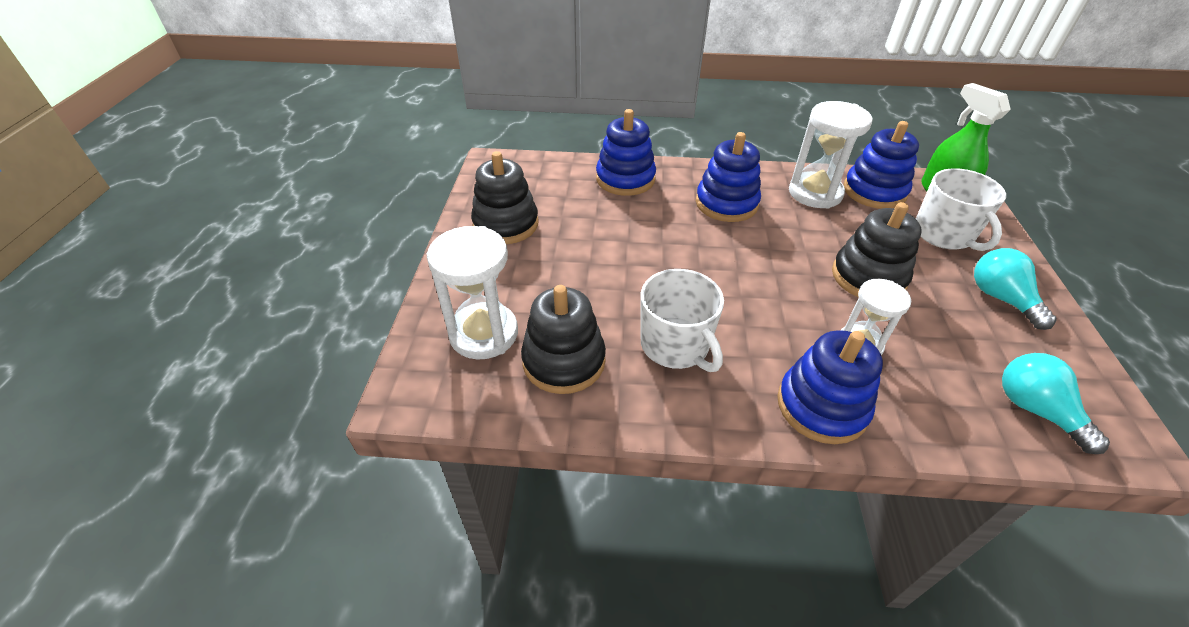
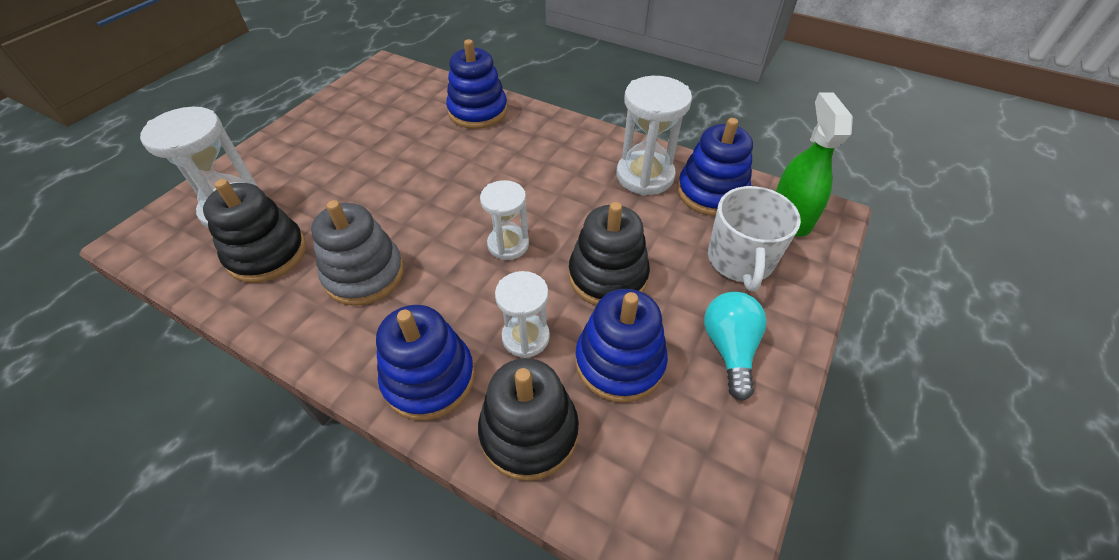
camera: 25 degrees right, 5 degrees up
(506, 224) = (340, 124): black stacking toy -> black stacking toy (529, 432)
(676, 345) = (364, 274): white mug -> grey stacking toy
(726, 203) = (545, 160): blue stacking toy -> blue stacking toy (619, 362)
(769, 279) = (508, 244): none -> white hourglass
(1035, 410) = (635, 475): turquoise light bulb -> none

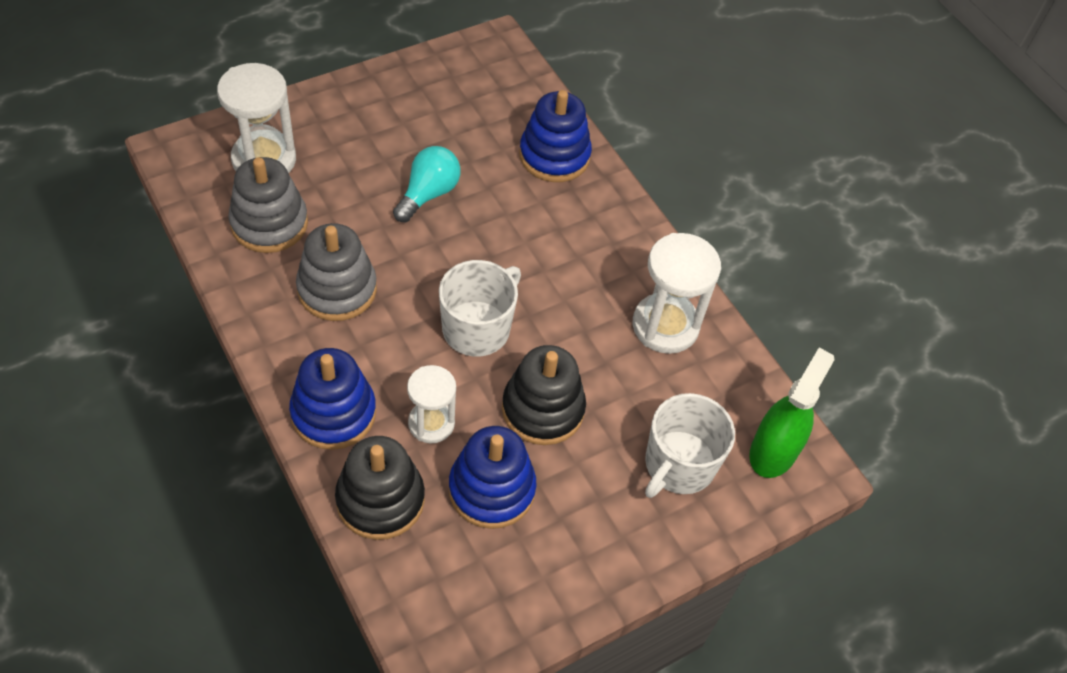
camera: 25 degrees right, 5 degrees up
(267, 254) = (269, 223): black stacking toy -> grey stacking toy
(508, 244) = (477, 328): white hourglass -> white mug
(711, 192) = (717, 381): blue stacking toy -> none
(729, 349) = (593, 534): turquoise light bulb -> turquoise light bulb (428, 194)

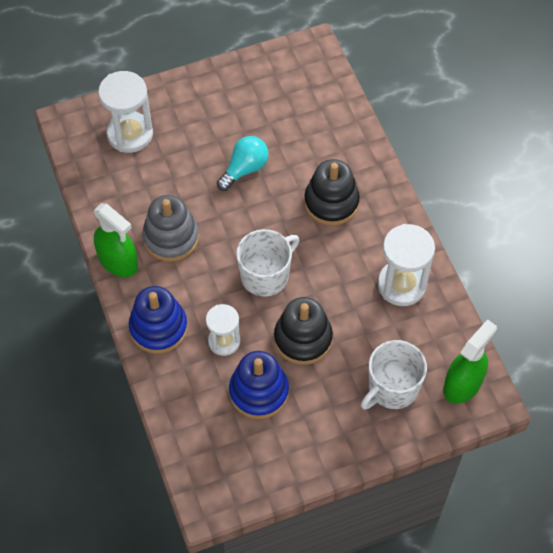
camera: 15 degrees right, 5 degrees up
(264, 326) = (118, 261): none -> green spray bottle
(269, 223) = (129, 184): grey stacking toy -> none
(380, 500) = (183, 391): black stacking toy -> black stacking toy (331, 202)
(554, 156) = (342, 145): blue stacking toy -> none

